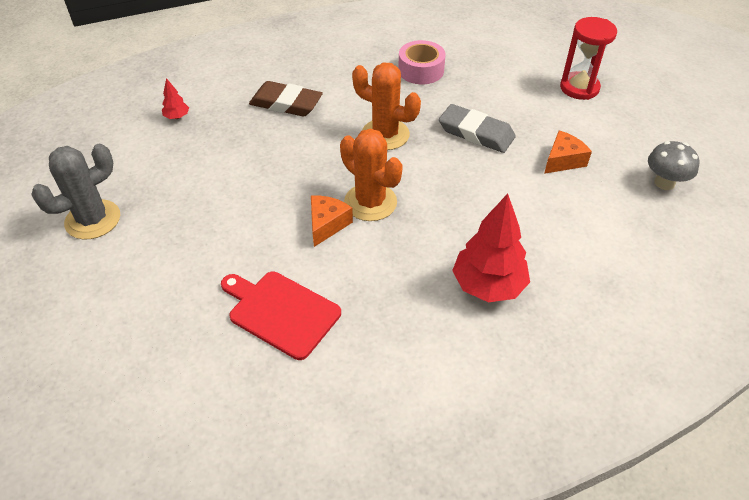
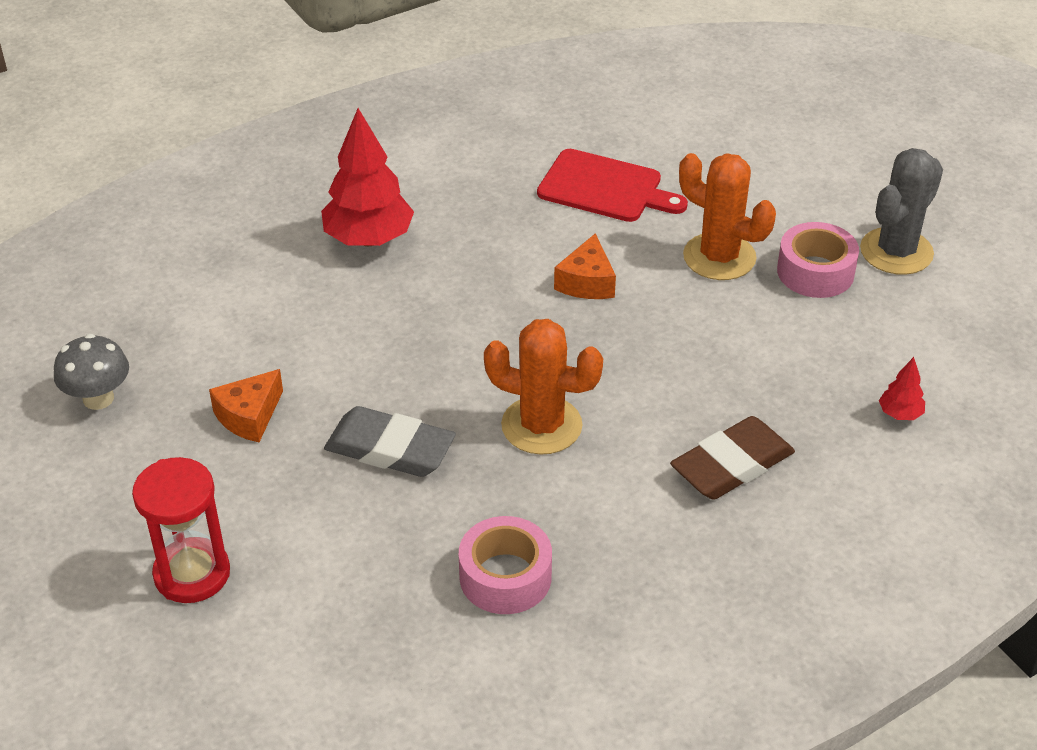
camera: 170 degrees right, 5 degrees down
(161, 211) = (815, 272): none -> pink tape
(286, 103) = (732, 465): brown eraser -> brown eraser turned 45 degrees counterclockwise
(370, 202) = (537, 317): orange cactus -> orange cactus (719, 257)

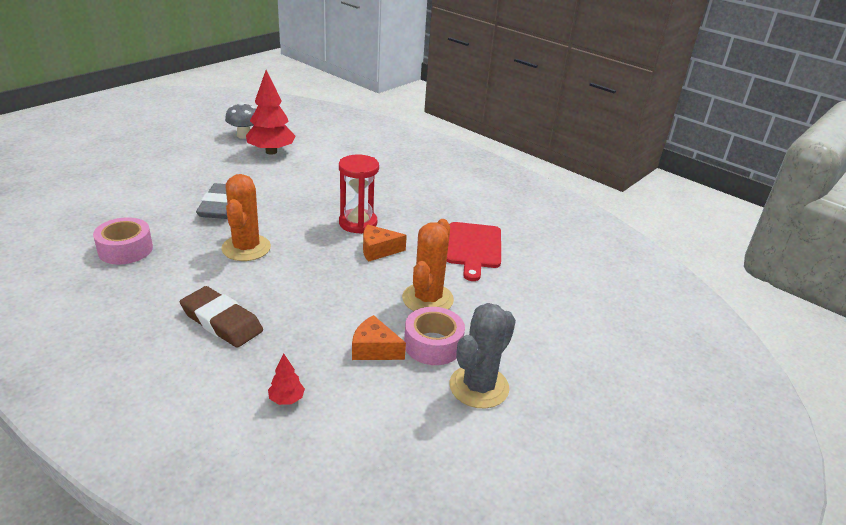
camera: 70 degrees right, 10 degrees down
(192, 574) = (133, 170): red hourglass -> red hourglass (358, 223)
(249, 416) = (238, 168): orange cheese -> orange cheese (374, 349)
(368, 239) = (383, 180): red tree -> red tree (271, 151)
(896, 251) = (479, 387): grey cactus -> grey cactus turned 75 degrees counterclockwise

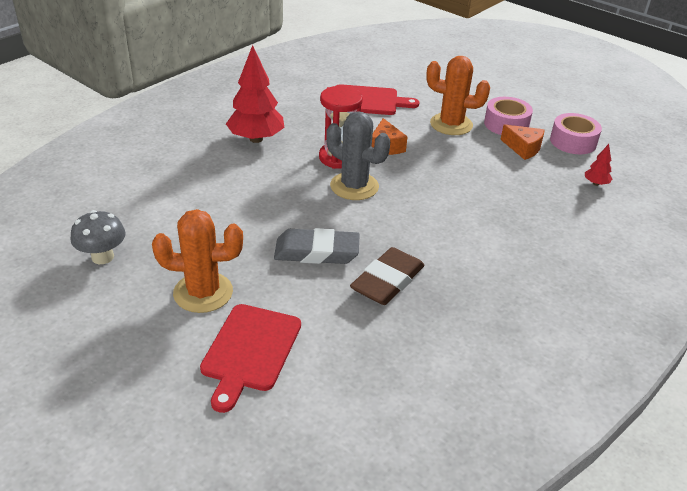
camera: 90 degrees left, 5 degrees up
(125, 249) = (430, 311): pink tape -> pink tape (573, 142)
(128, 179) = (250, 351): none -> red cutting board
(221, 321) = (524, 224): brown eraser -> brown eraser (387, 281)
(246, 248) = (403, 223): orange cactus -> orange cactus (203, 292)
(271, 151) = (162, 227): red tree -> red tree (256, 139)
(374, 349) = (523, 148): orange cheese -> orange cheese turned 75 degrees counterclockwise
(479, 387) = (541, 110): grey cactus -> grey cactus (354, 186)

